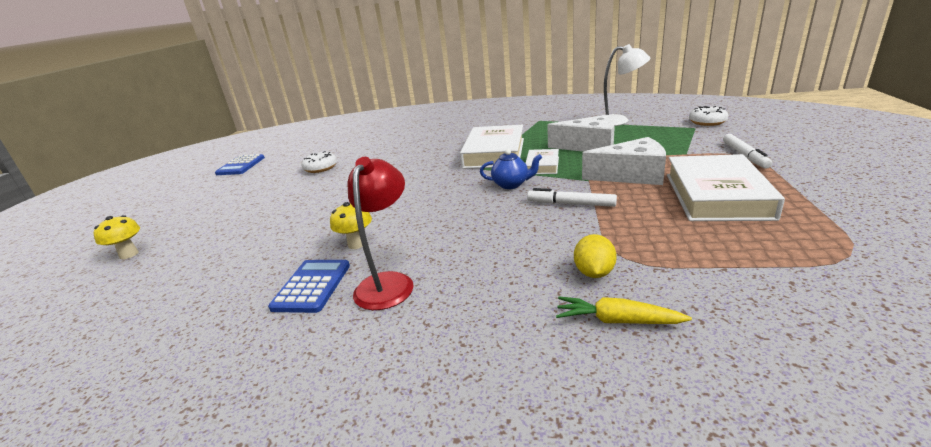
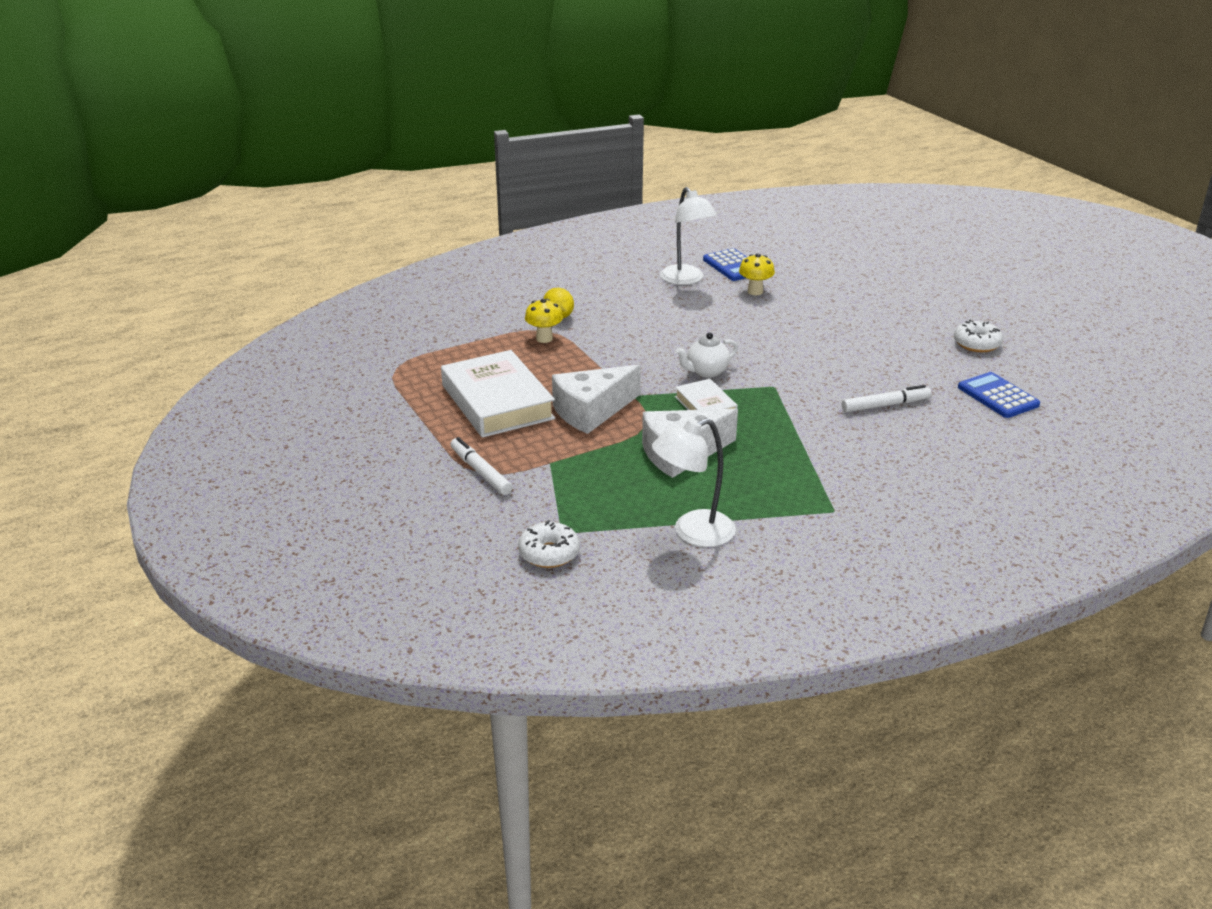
camera: 140 degrees right, 5 degrees up
(129, 254) = (922, 244): yellow mushroom -> yellow mushroom (544, 338)
(241, 166) = (1097, 323): blue calculator -> blue calculator (998, 396)
(388, 283) = (686, 279): red lamp -> white lamp
(494, 153) = (794, 414): white book -> none
(511, 184) = (706, 372): blue teapot -> white teapot
(571, 204) = (623, 363): white marker -> white marker (885, 405)
(617, 321) = (527, 298): yellow carrot -> none

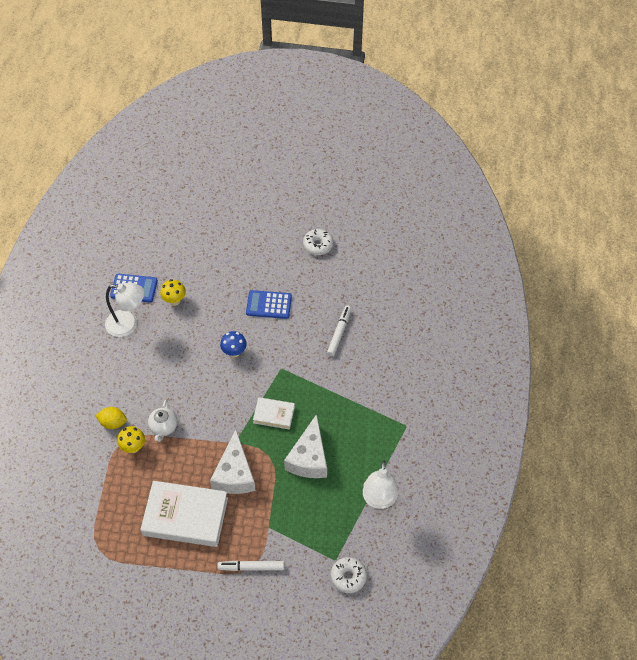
camera: 55 degrees left, 25 degrees up
(706, 372) = (240, 389): white teapot -> white teapot (163, 427)
(748, 349) = (234, 352): none -> blue mushroom
(998, 396) = (370, 278): blue calculator -> blue calculator (269, 305)

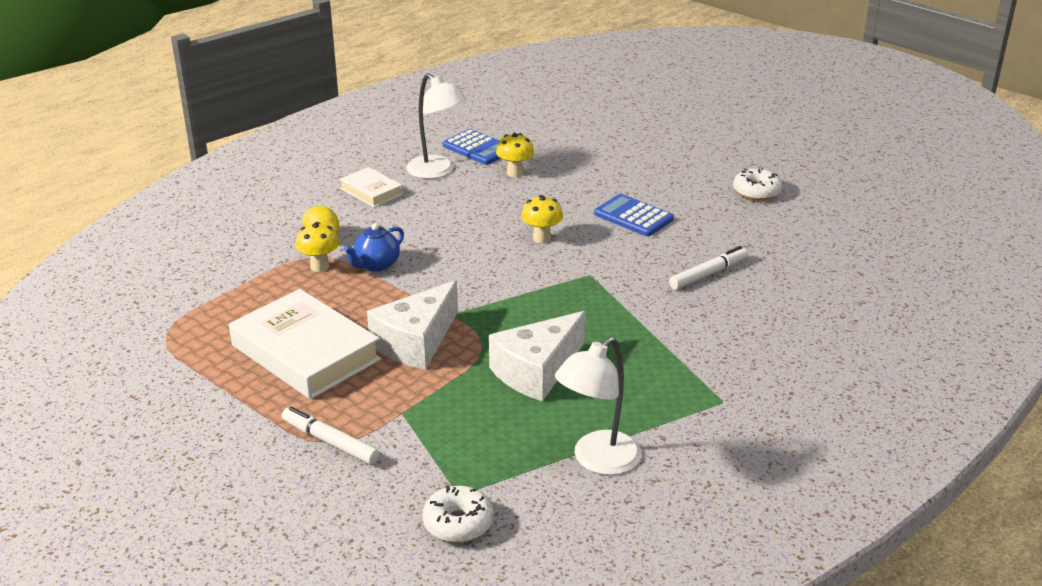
camera: 35 degrees right, 25 degrees down
(163, 427) = (376, 265): white teapot -> blue teapot
(234, 352) = (541, 238): blue mushroom -> yellow mushroom
(274, 415) = (532, 311): white book -> white book (371, 191)

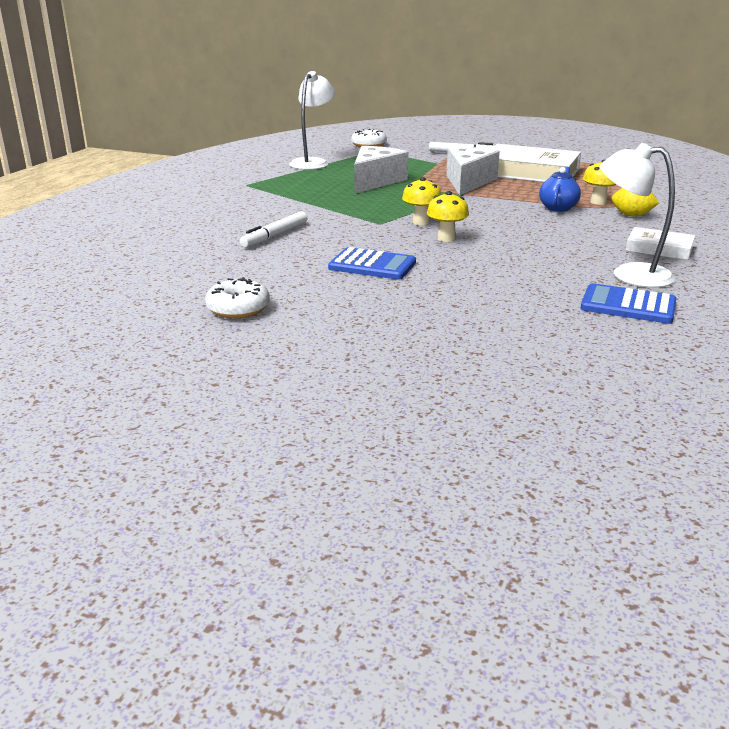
camera: 160 degrees right, 5 degrees down
(515, 173) = (544, 286): yellow mushroom -> yellow mushroom (421, 222)

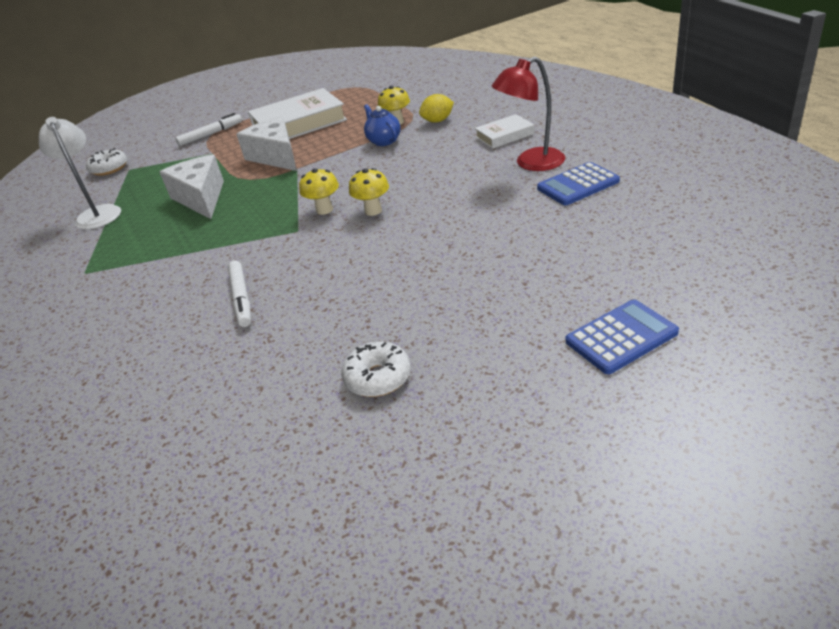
camera: 45 degrees left, 10 degrees up
(372, 265) = (378, 267): blue calculator -> blue calculator (621, 337)
(629, 274) = (531, 163): white lamp -> red lamp

